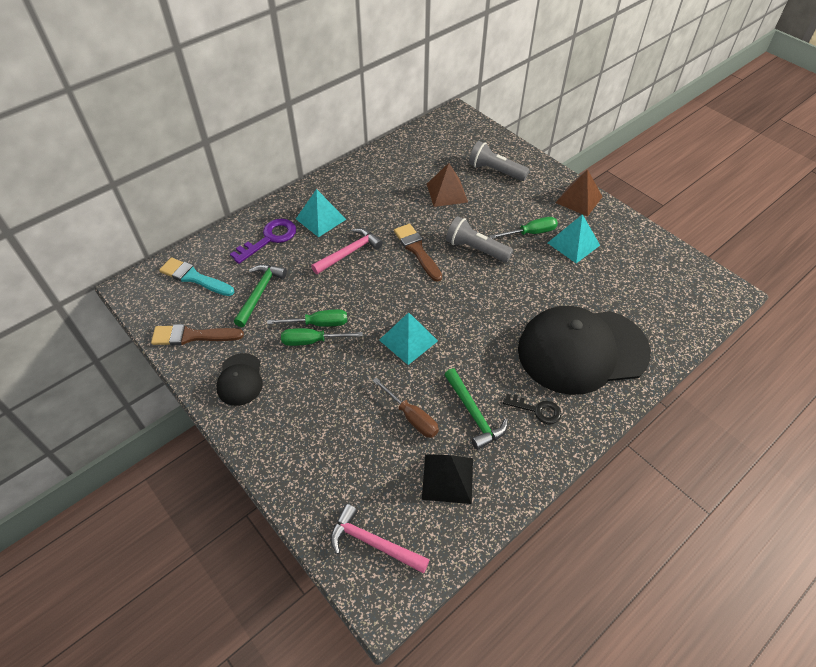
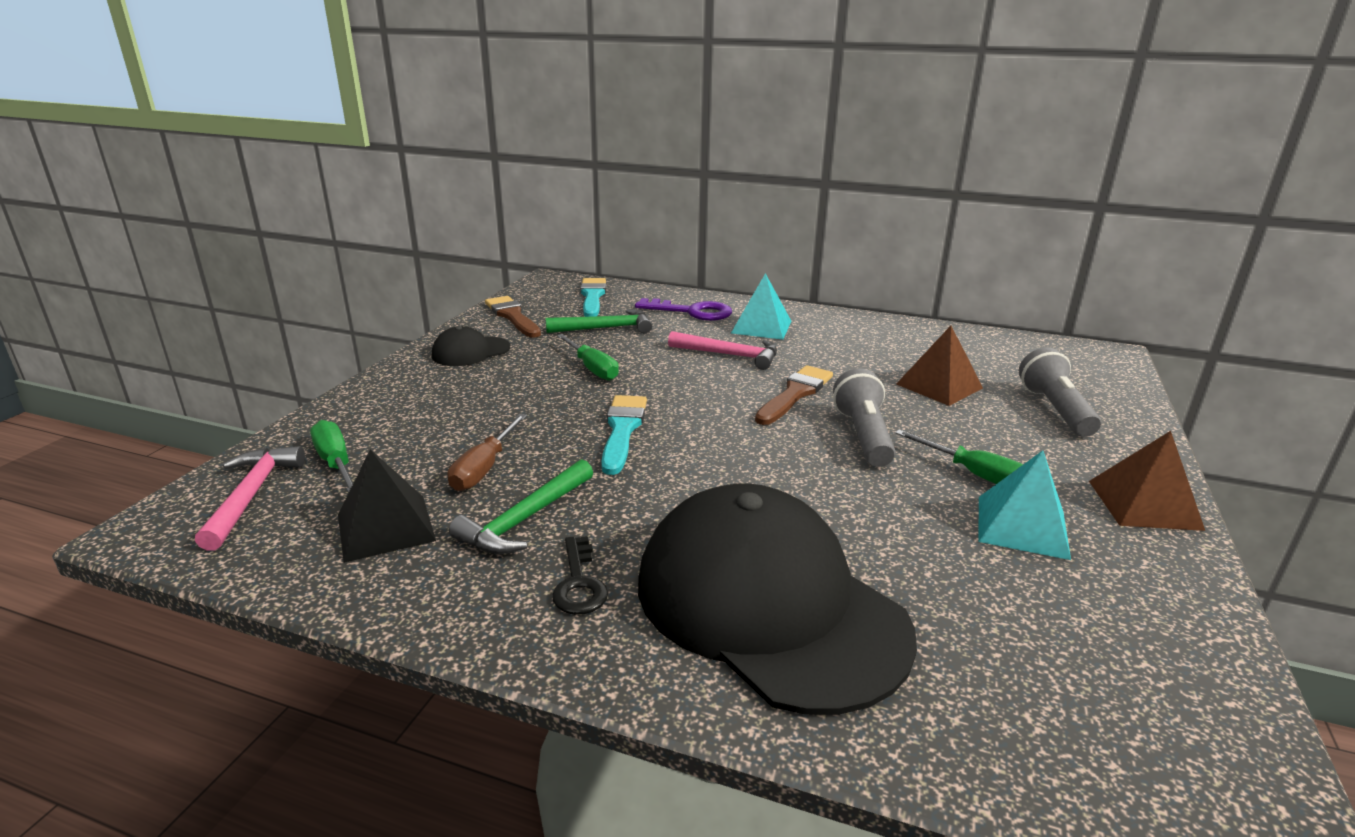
camera: 60 degrees right, 25 degrees down
(312, 341) = (561, 372): green screwdriver -> green screwdriver (336, 463)
(408, 340) = (622, 430): turquoise pyramid -> turquoise brush

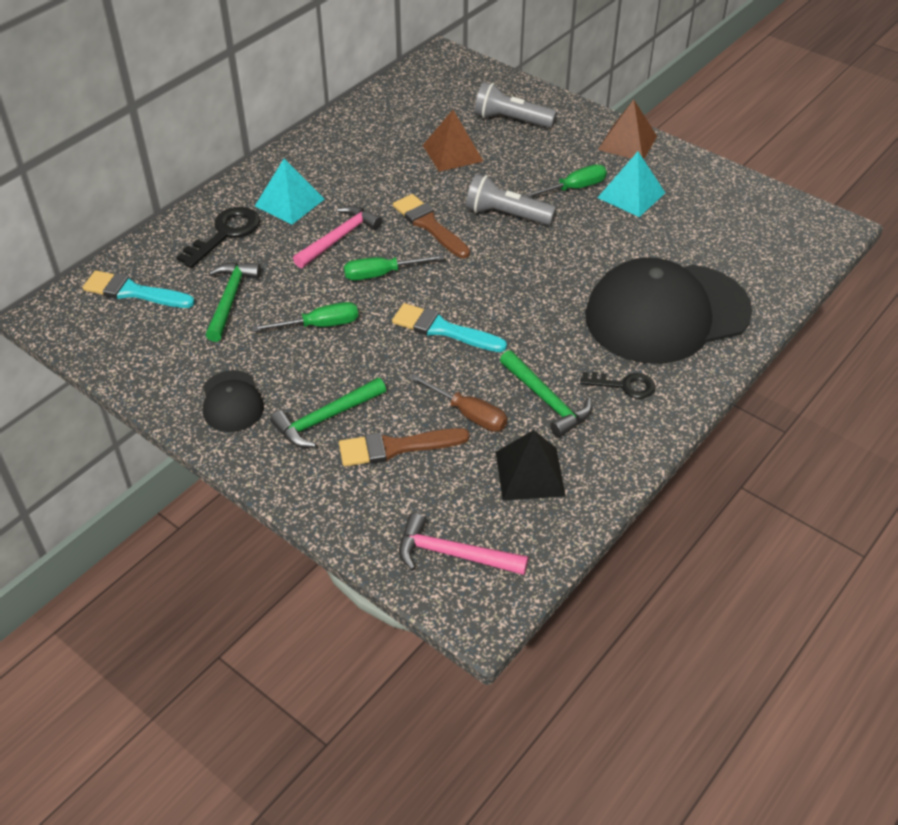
camera: 70 degrees left, 20 degrees up
(336, 463) = (422, 503): green screwdriver -> green screwdriver (382, 274)
(458, 393) = (325, 418): none -> green hammer
(512, 316) = (152, 360): brown brush -> brown brush (396, 447)
(692, 312) = (225, 234): purple key -> black key

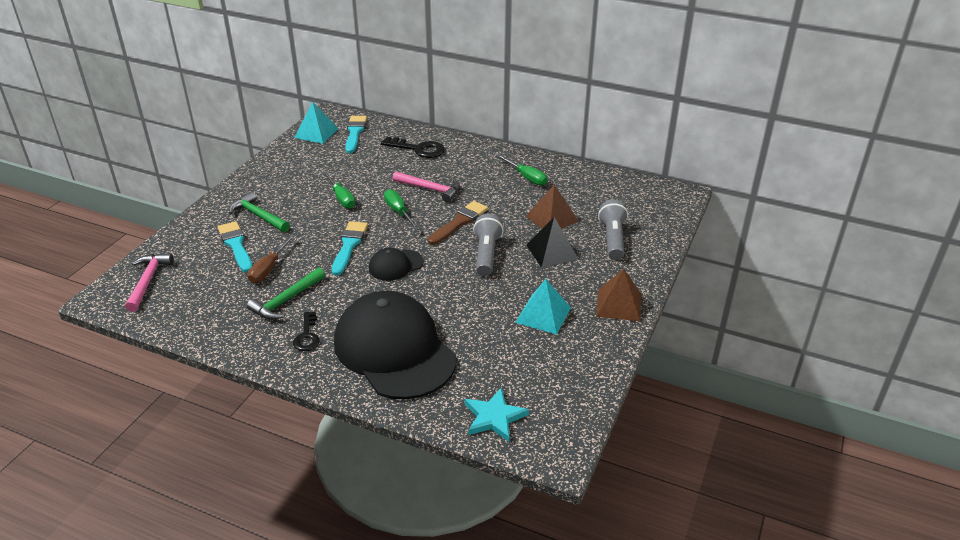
camera: 75 degrees right, 10 degrees down
(230, 299) = (357, 163): green hammer -> none
(232, 402) = (268, 182): black cap -> black cap (396, 265)
(289, 202) = (460, 164): turquoise pyramid -> turquoise pyramid (316, 133)
(396, 447) = (236, 245): brown brush -> turquoise brush
(530, 473) = (216, 302): black pyramid -> black pyramid (551, 252)
(573, 188) = (536, 282): green screwdriver -> green screwdriver (526, 177)
(783, 257) = (494, 417): none -> turquoise star

